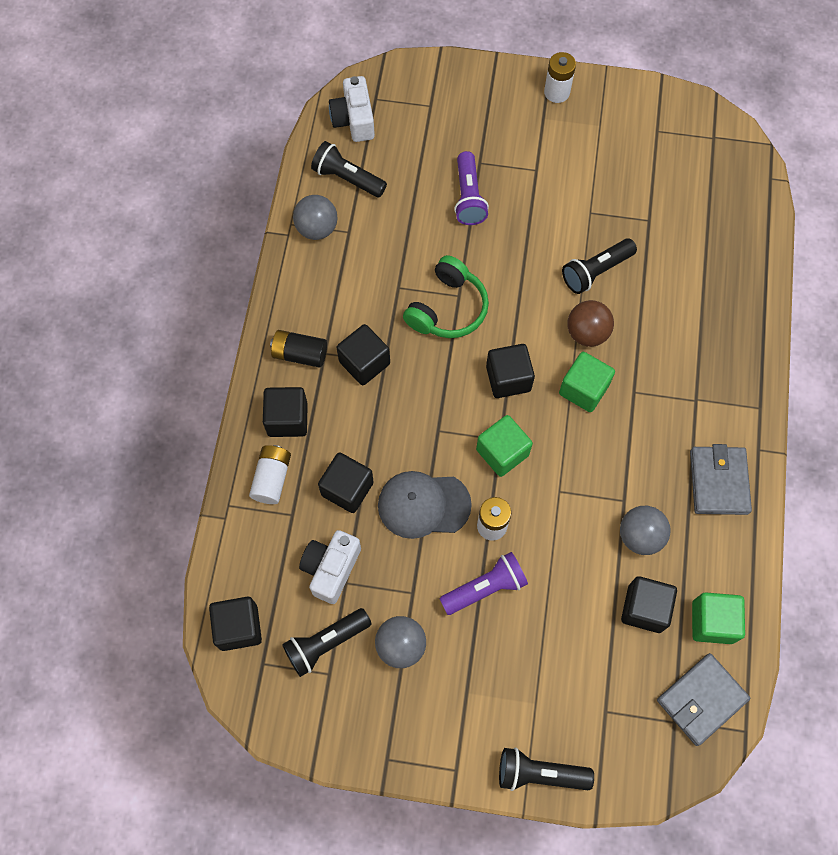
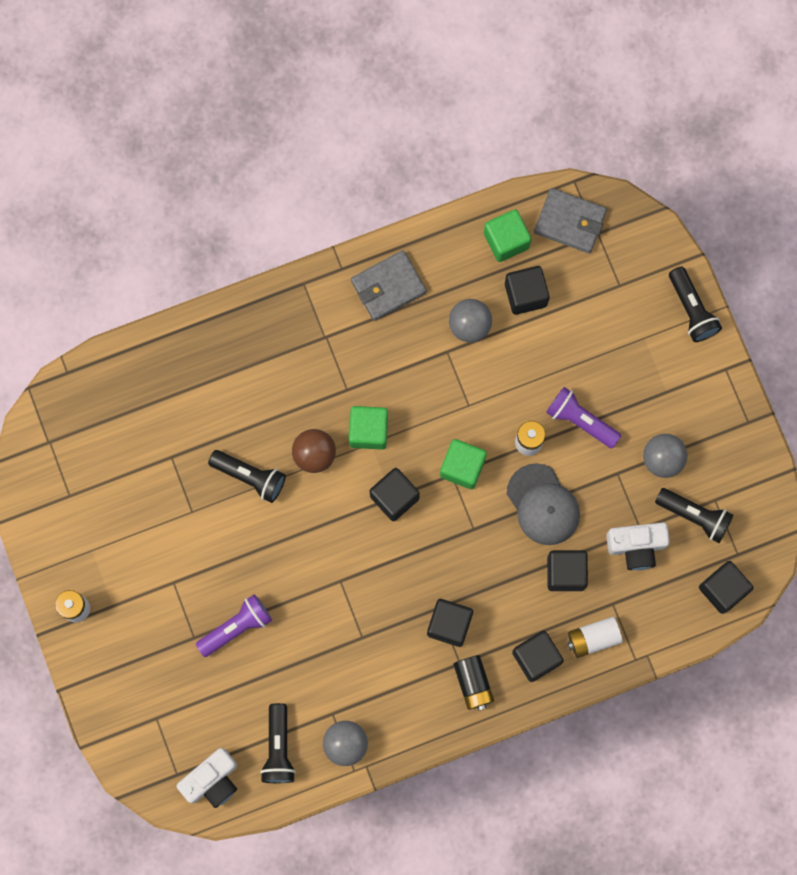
camera: 120 degrees left, 10 degrees up
(448, 308) = (358, 583): green headphones -> none

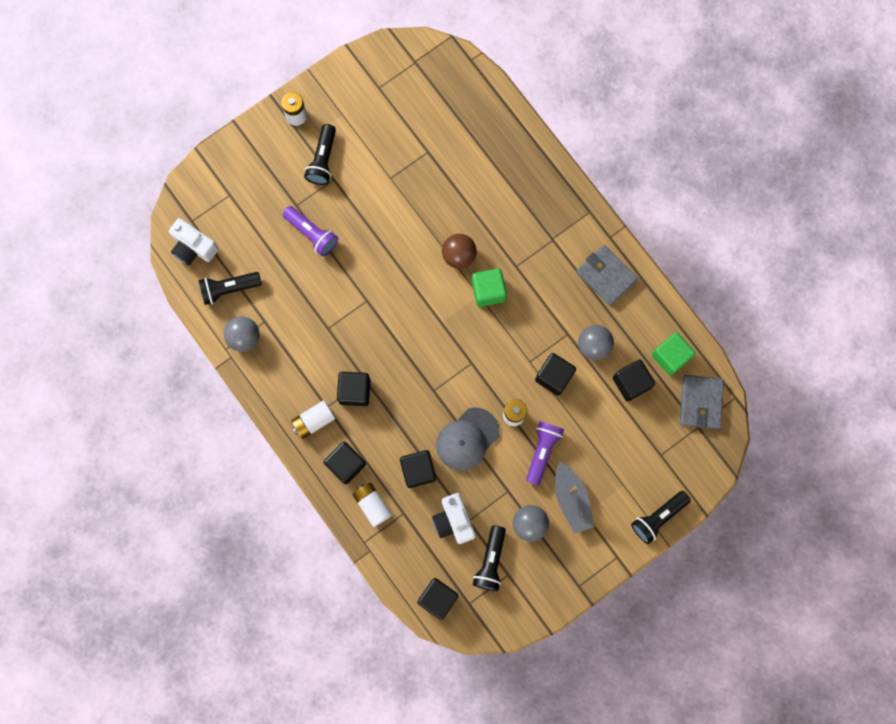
camera: 75 degrees right, 0 degrees up
(250, 476) = (428, 212): black flashlight -> black flashlight (323, 160)
(394, 497) = (442, 324): black cube -> black cube (554, 376)
(462, 467) = (480, 369): green cube -> none
(473, 683) = (313, 421): black battery -> white battery
(645, 402) = (571, 499): none -> grey boat

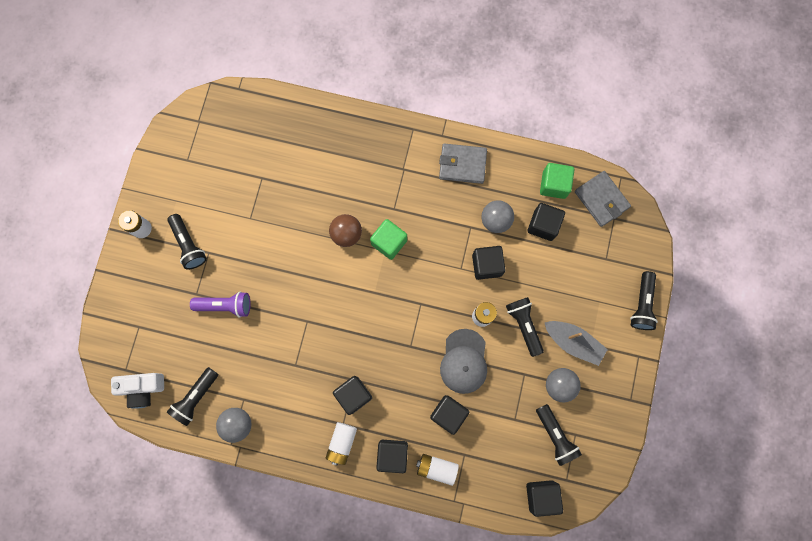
camera: 40 degrees left, 0 degrees up
(454, 521) = (504, 429): white camera -> none
(542, 451) = (524, 325): purple flashlight -> black flashlight

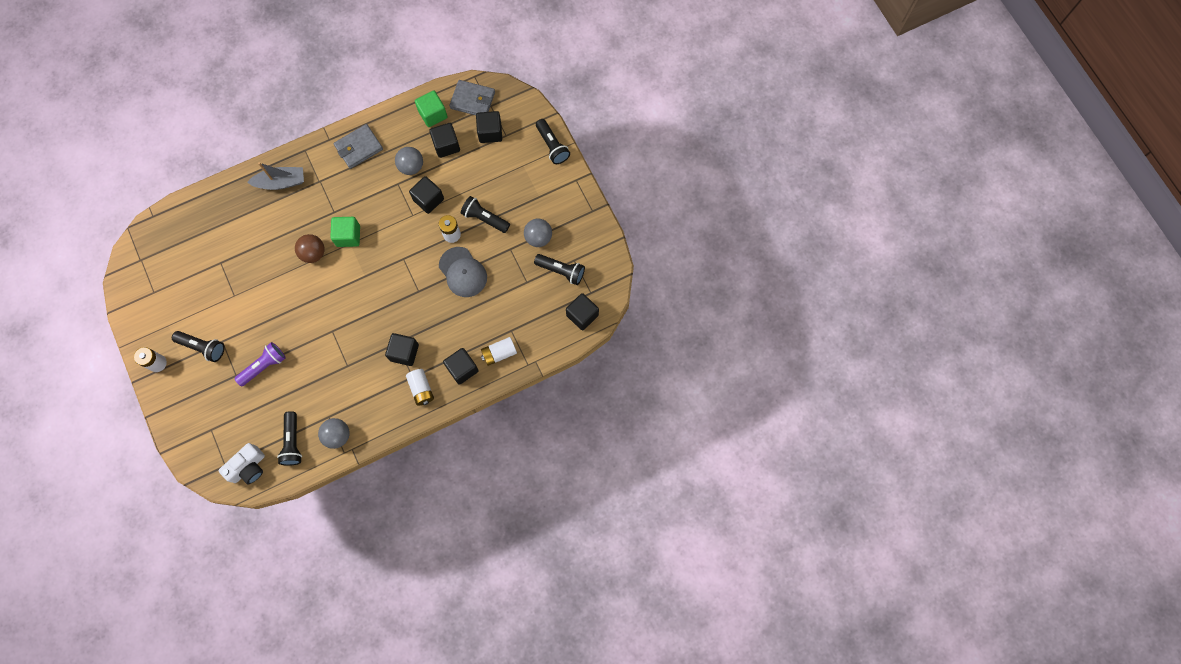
camera: 40 degrees left, 5 degrees down
(448, 414) = (479, 313): black cube -> black cube (490, 132)
(573, 342) = (526, 204): grey boat -> grey boat (281, 182)

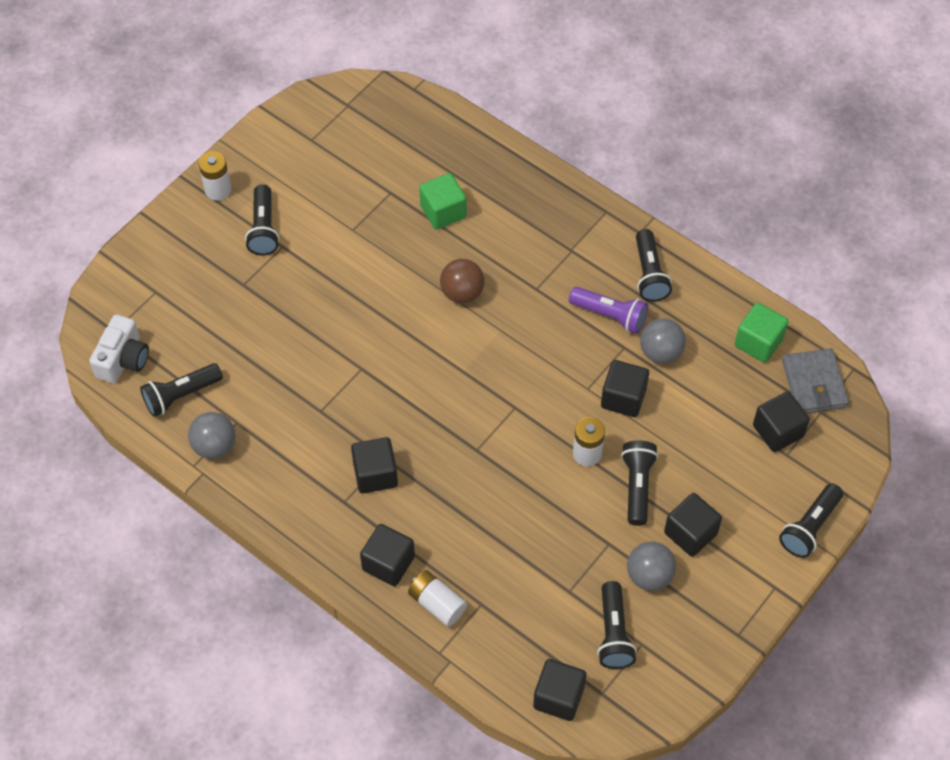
camera: 65 degrees right, 15 degrees down
(248, 467) = (123, 359): white camera -> white camera turned 90 degrees counterclockwise
(264, 366) = (271, 310): purple flashlight -> purple flashlight (610, 315)
(281, 182) = (543, 206): grey boat -> none
(348, 236) = (510, 323): green cube -> green cube (443, 212)
(359, 148) = (649, 274): grey wallet -> black flashlight
(421, 389) = (331, 522): white battery -> none
(446, 145) = (721, 382): black cube -> black cube (690, 533)
(463, 272) = (537, 495): grey cap -> none

